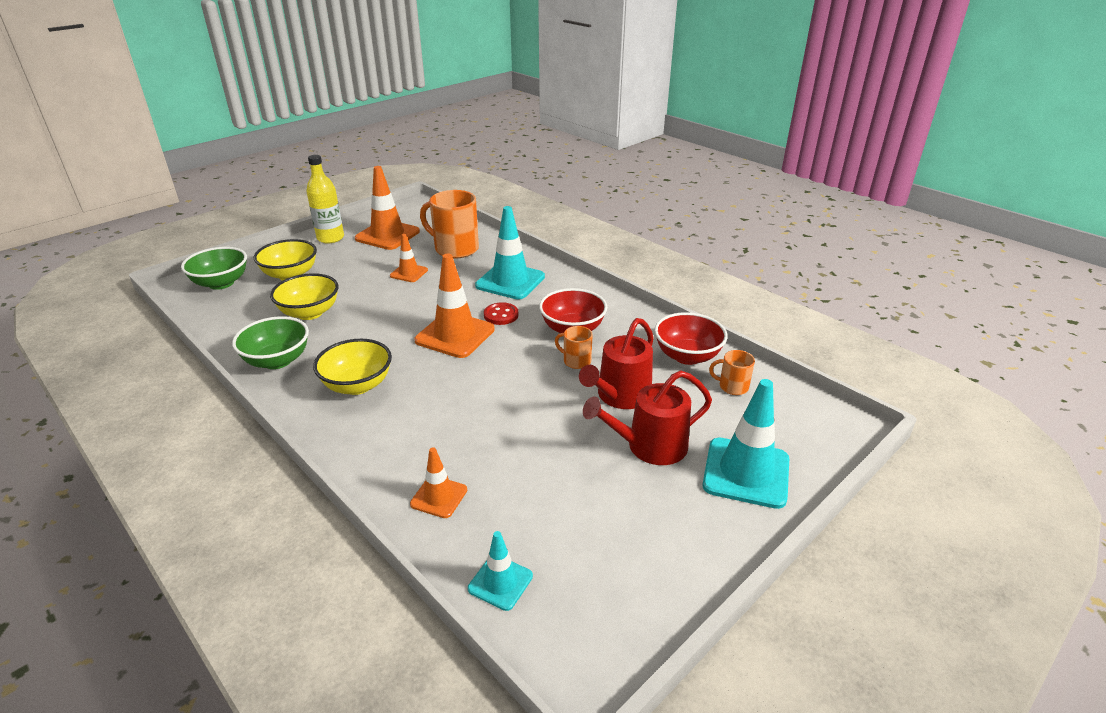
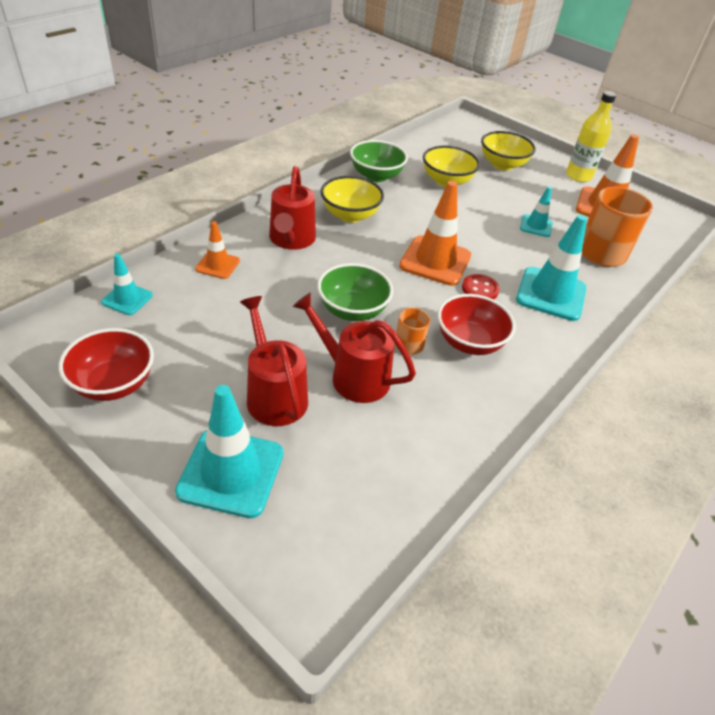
camera: 80 degrees right, 10 degrees up
(221, 283) = (476, 137): green bowl -> green bowl (352, 310)
(396, 433) = (291, 239): none -> red watering can
(409, 273) = (536, 226): orange traffic cone -> turquoise traffic cone
(687, 356) = (440, 443): red bowl -> red bowl (114, 384)
(732, 387) = (383, 482): orange mug -> none

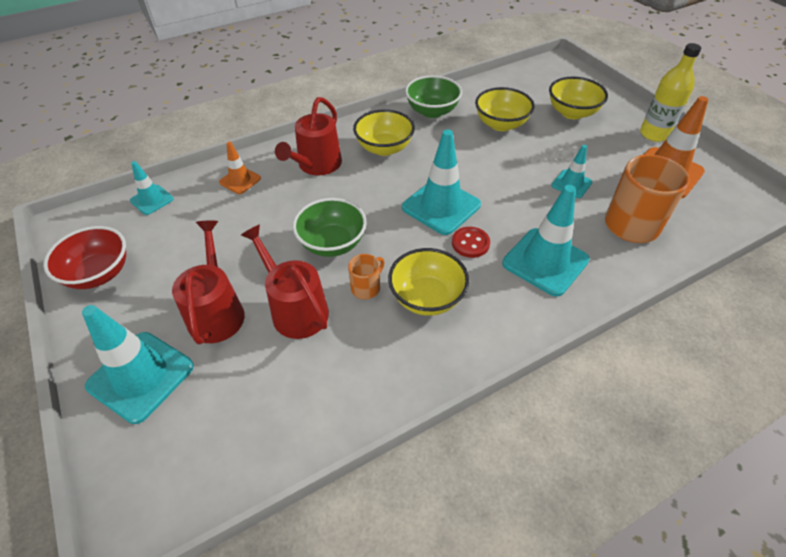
camera: 25 degrees right, 5 degrees up
(435, 261) = (441, 206): orange traffic cone -> turquoise traffic cone
(469, 342) = (427, 298): red bowl -> yellow bowl

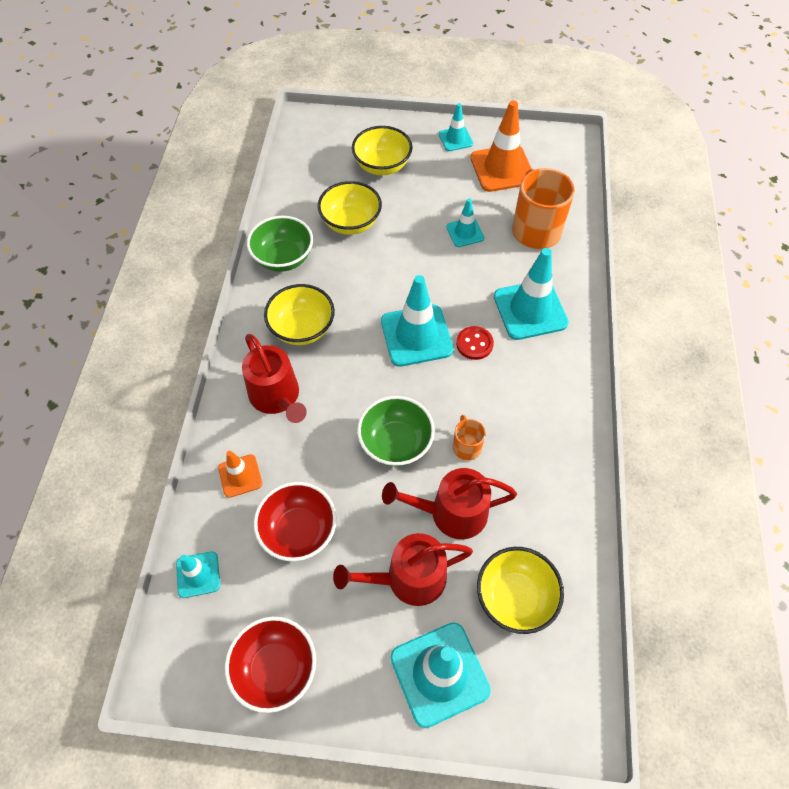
camera: 55 degrees left, 10 degrees up
(217, 230) = (299, 531): none -> red bowl
(217, 312) = (409, 578): red watering can -> red watering can turned 45 degrees counterclockwise
(427, 298) = (508, 410): yellow bowl -> yellow bowl (515, 597)
(654, 134) = (455, 139): yellow bottle -> turquoise traffic cone

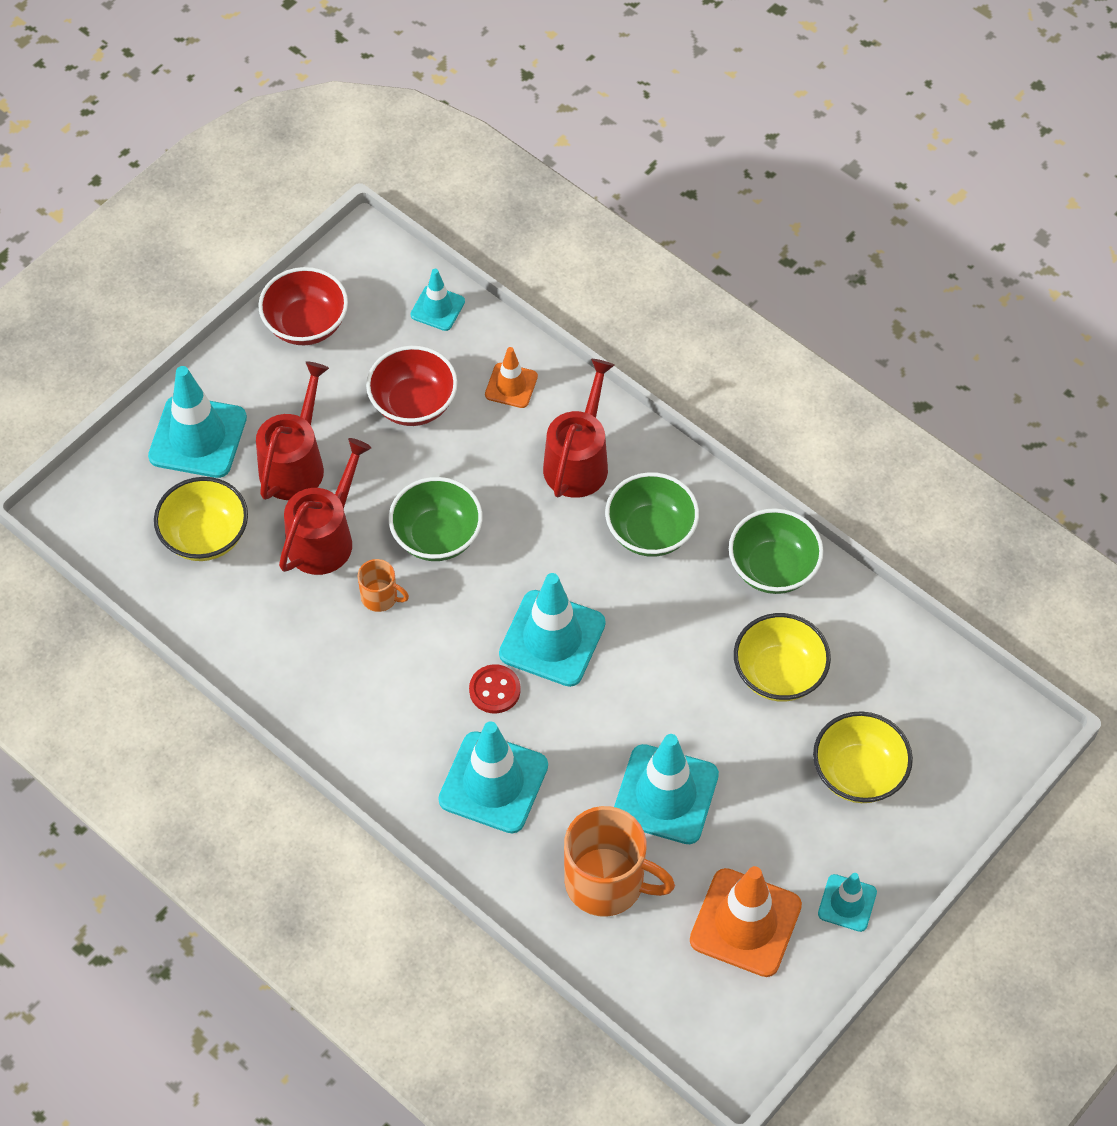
camera: 125 degrees right, 0 degrees up
(277, 397) = (578, 461): red watering can -> red watering can turned 105 degrees clockwise
(302, 328) = (650, 532): yellow bowl -> green bowl
(465, 232) = (665, 794): turquoise traffic cone -> turquoise traffic cone, size x1.83

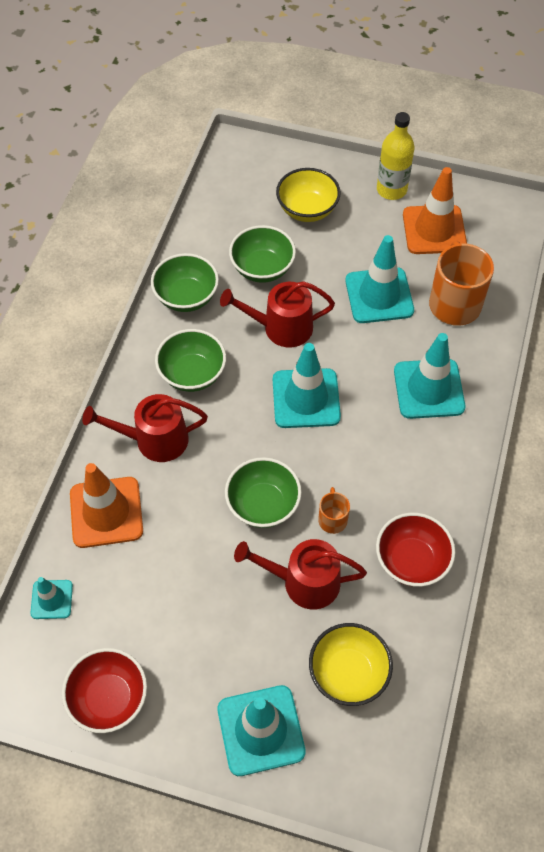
camera: 115 degrees left, 0 degrees up
(295, 464) = (250, 637): red watering can -> red watering can (281, 327)
(413, 404) = (153, 575): red bowl -> red bowl (411, 560)
(494, 690) = (363, 416): red button -> none
(511, 385) = (106, 512): orange traffic cone -> orange traffic cone, size x1.83
(778, 673) = (262, 268): yellow bowl -> green bowl
(847, 903) = (391, 190): turquoise traffic cone -> yellow bottle

